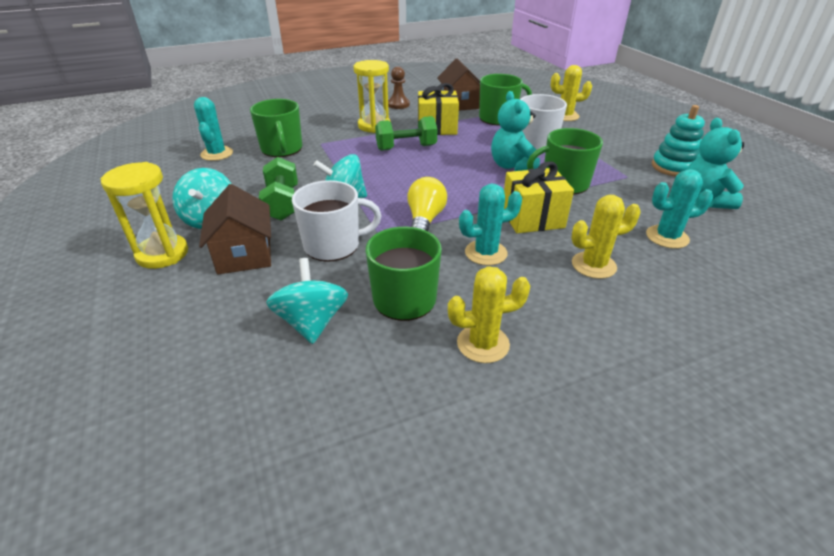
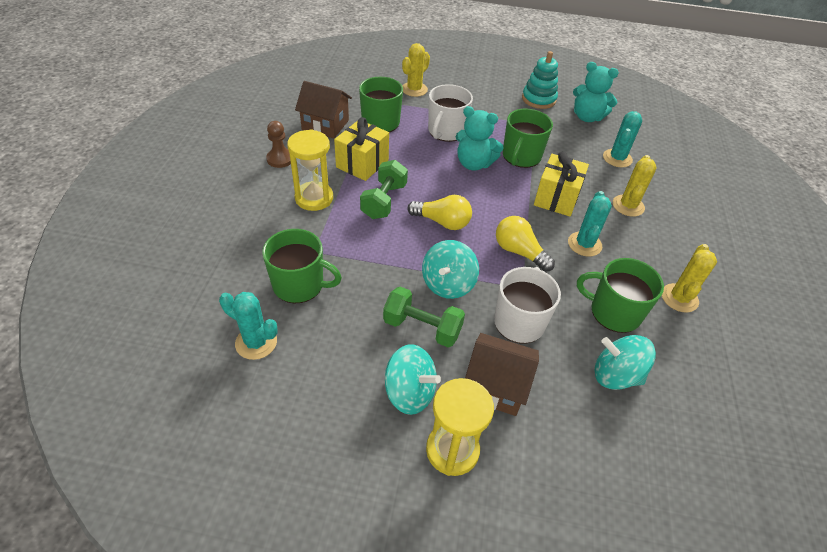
camera: 60 degrees left, 10 degrees up
(415, 175) = (442, 222): none -> yellow light bulb

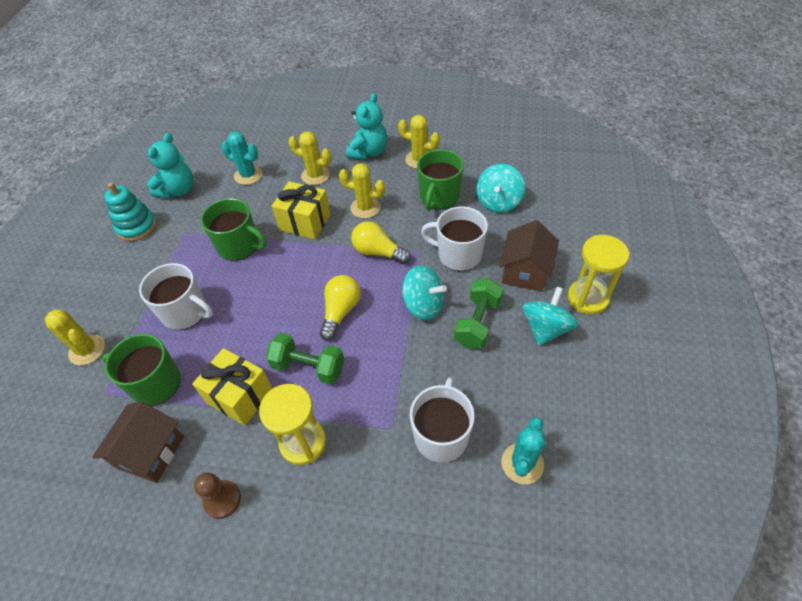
camera: 85 degrees left, 5 degrees up
(299, 285) = (441, 435): green mug -> white mug
(474, 164) = (248, 286): turquoise teddy bear -> turquoise teddy bear (368, 152)
(519, 252) = (378, 252): yellow light bulb -> yellow light bulb turned 75 degrees clockwise
(584, 244) = (365, 207): turquoise cactus -> yellow cactus

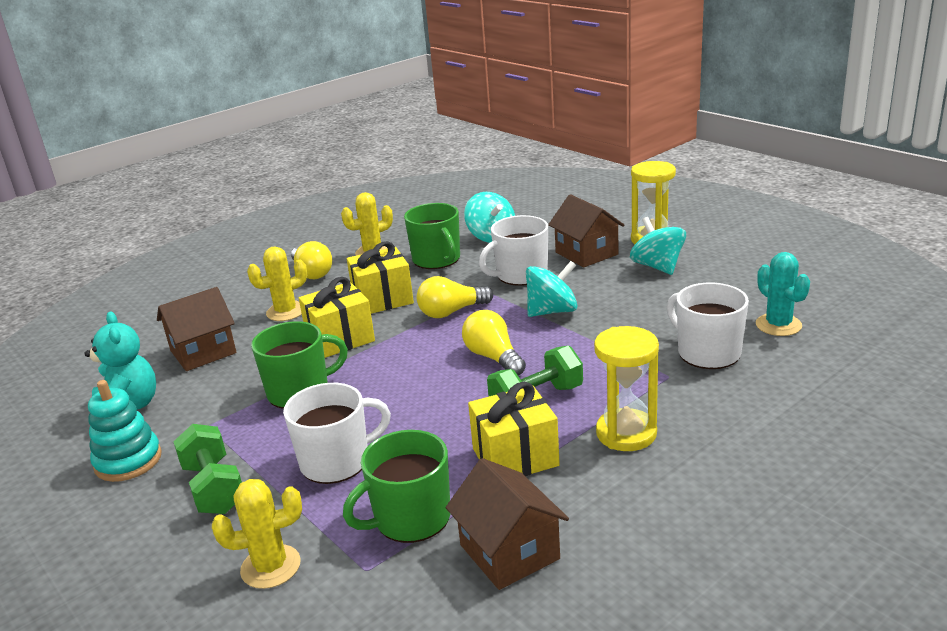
camera: 50 degrees left, 25 degrees down
(222, 500) = (638, 512): brown pawn -> none
(248, 175) = (203, 352): turquoise cactus -> brown house
(365, 207) = (382, 299): yellow cactus -> yellow gift
(368, 152) = (312, 273): turquoise teddy bear -> yellow light bulb
(477, 323) = (609, 293): green dumbbell -> green dumbbell (214, 488)

